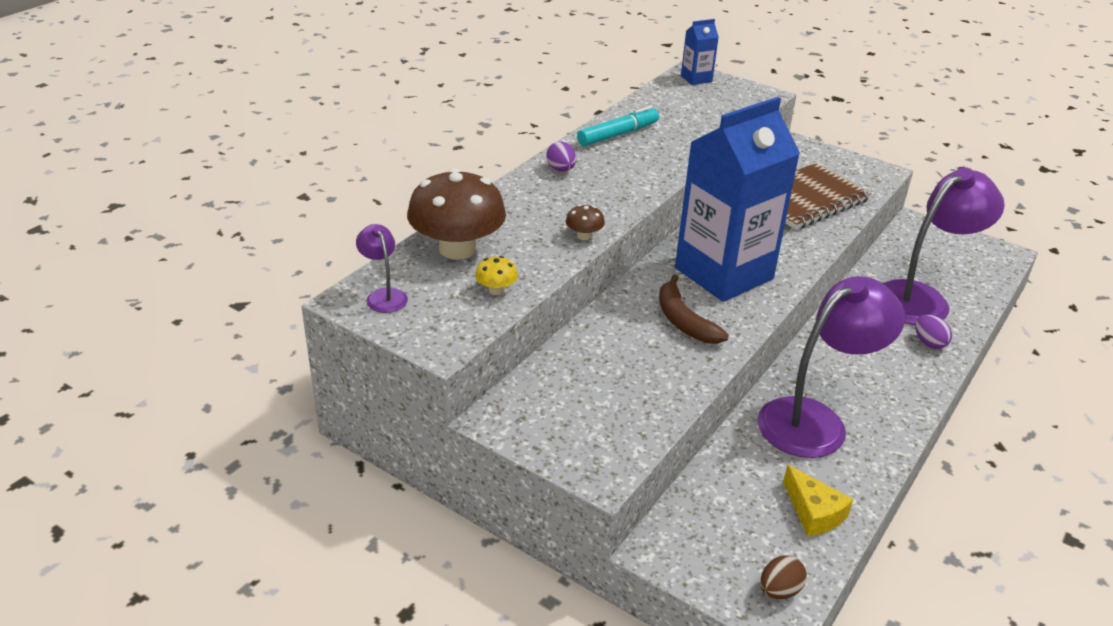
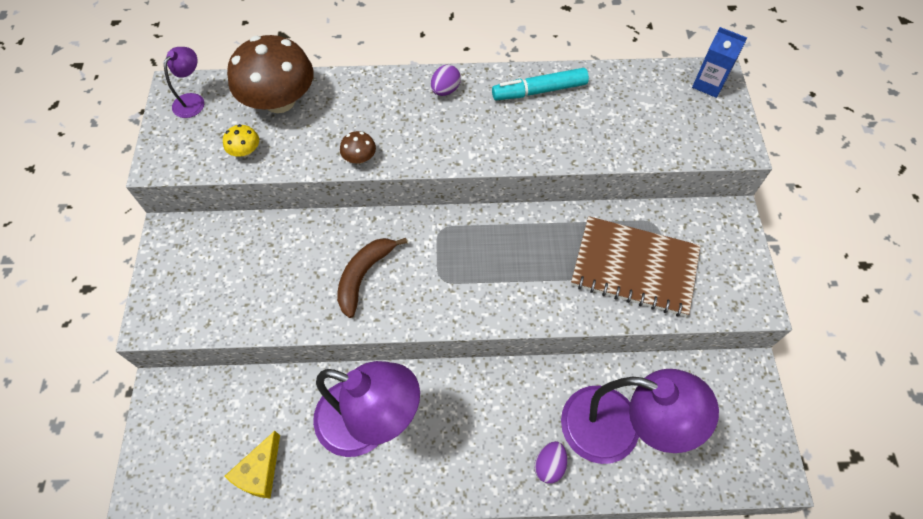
camera: 55 degrees right, 25 degrees up
(617, 135) = (540, 91): turquoise marker -> turquoise marker turned 150 degrees clockwise
(723, 273) = (454, 268): blue carton -> none
(779, 590) = (165, 487): brown egg -> none

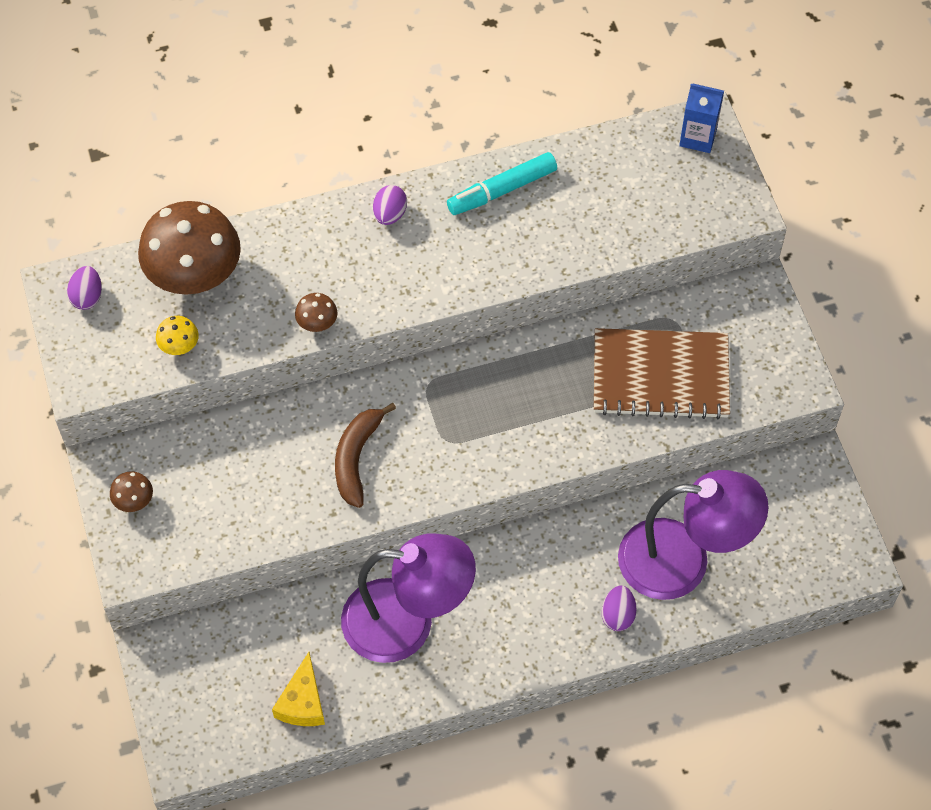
camera: 15 degrees left, 0 degrees up
(177, 267) = (133, 500): none -> brown mushroom
(193, 100) = (87, 297): purple lamp -> purple egg

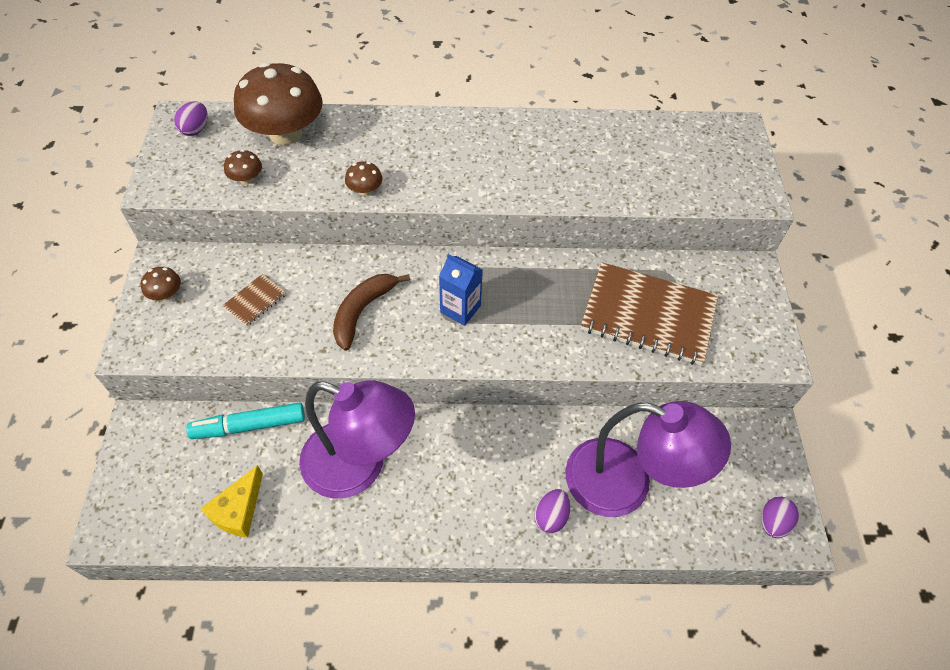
camera: 15 degrees right, 5 degrees down
(179, 345) = (246, 179): yellow mushroom -> brown mushroom
(235, 480) = (255, 301): none -> brown notebook
(390, 214) = (457, 131): purple egg -> purple egg (772, 523)
(502, 190) = (555, 135): turquoise marker -> turquoise marker (250, 426)
(698, 137) = (730, 137): blue carton -> blue carton (460, 309)

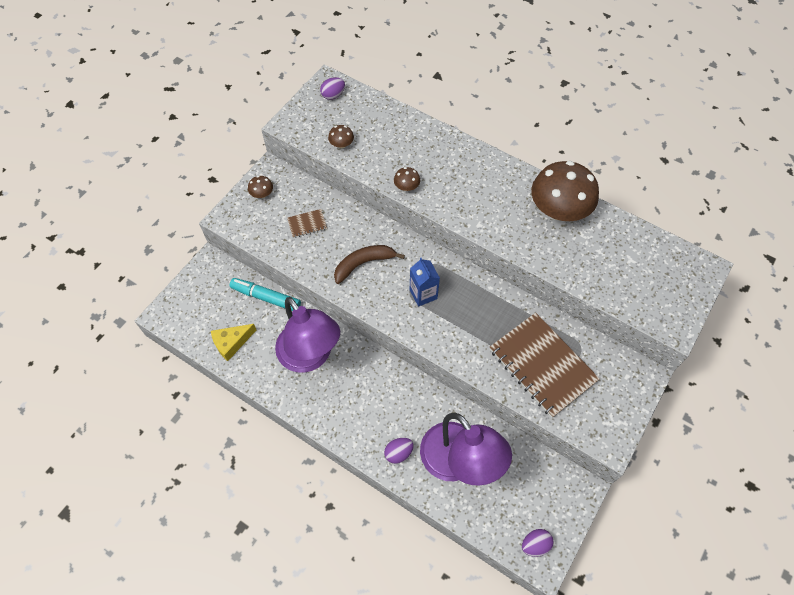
camera: 35 degrees right, 5 degrees up
(285, 133) = (384, 123): brown mushroom -> brown mushroom (558, 210)

